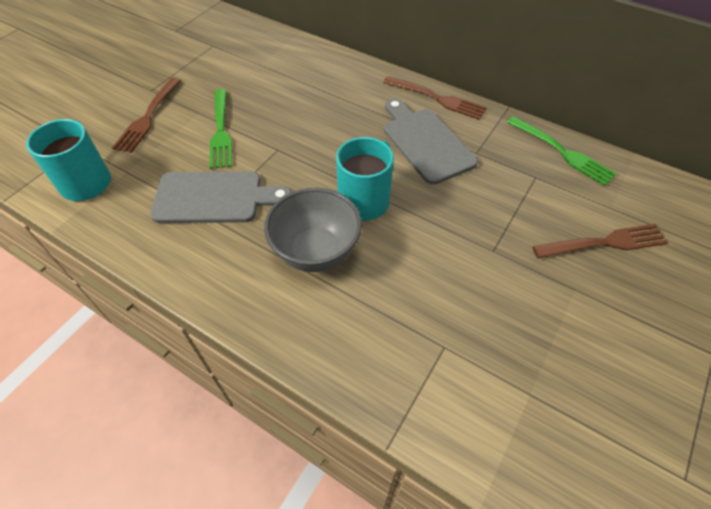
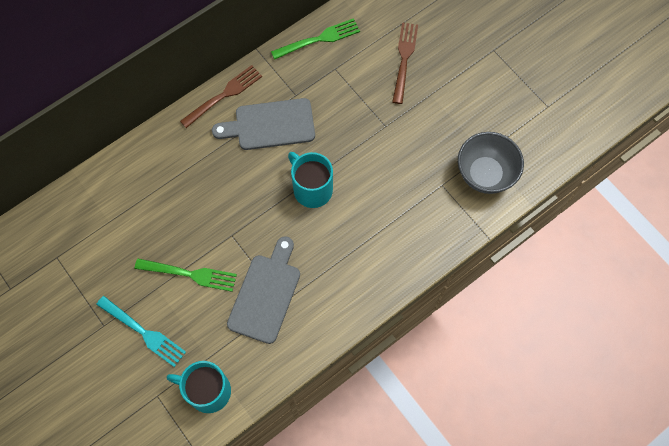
camera: 70 degrees left, 15 degrees up
(148, 117) = (143, 332): brown fork -> turquoise fork
(316, 252) = (345, 236): grey bowl -> grey bowl (485, 174)

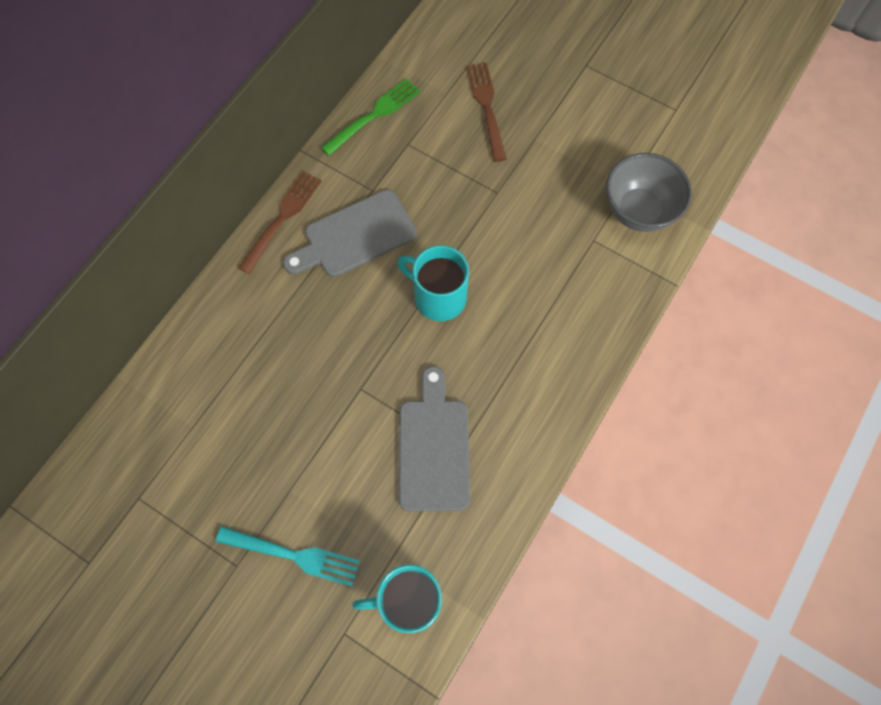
camera: 20 degrees left, 0 degrees up
(190, 274) = (326, 457): green fork -> none

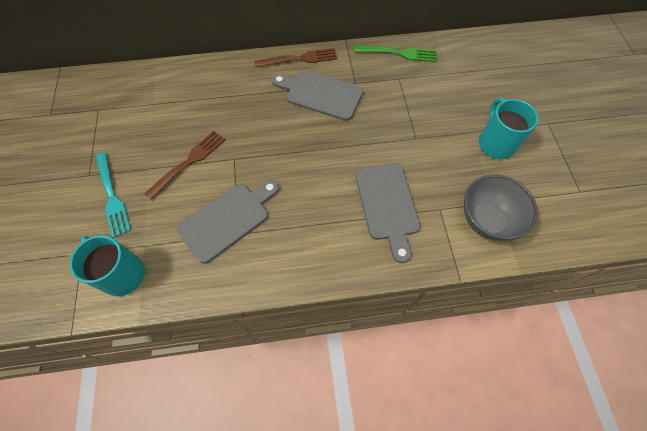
camera: 50 degrees right, 5 degrees down
(438, 297) = (322, 156): turquoise mug -> turquoise mug (495, 143)
(486, 107) = (462, 96): brown fork -> brown fork (188, 162)
(549, 282) = (387, 205): none -> grey cutting board

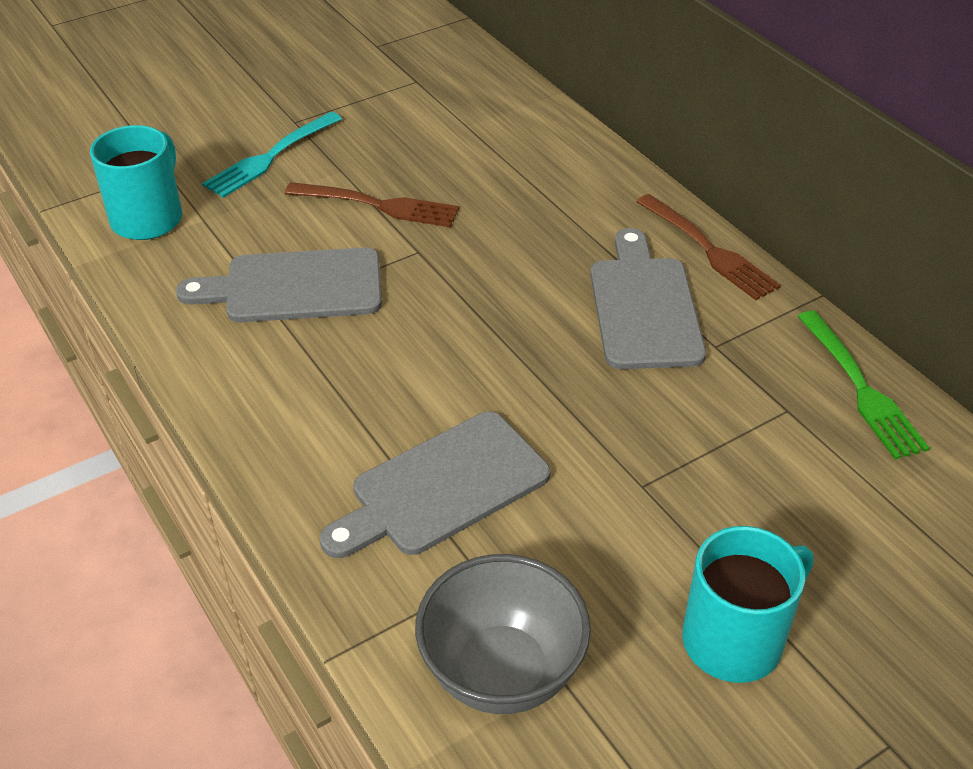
camera: 65 degrees right, 20 degrees down
(227, 219) = (295, 287): grey cutting board -> grey cutting board turned 150 degrees clockwise

